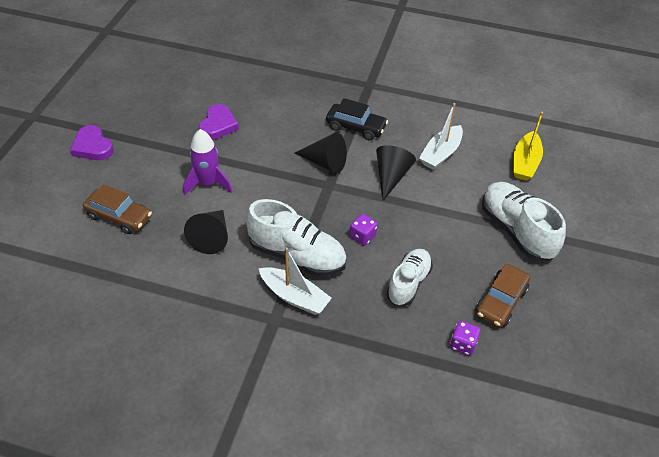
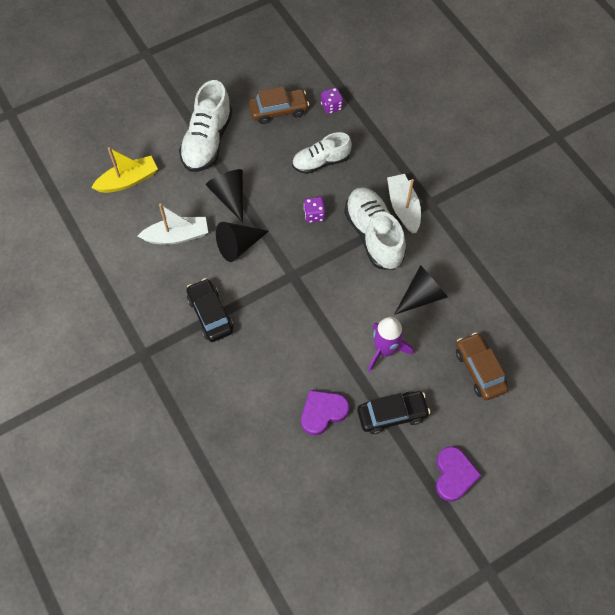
camera: 135 degrees left, 15 degrees up
(167, 151) = (392, 414): none -> black car
(325, 163) = (273, 298): black cone -> black cone (230, 196)

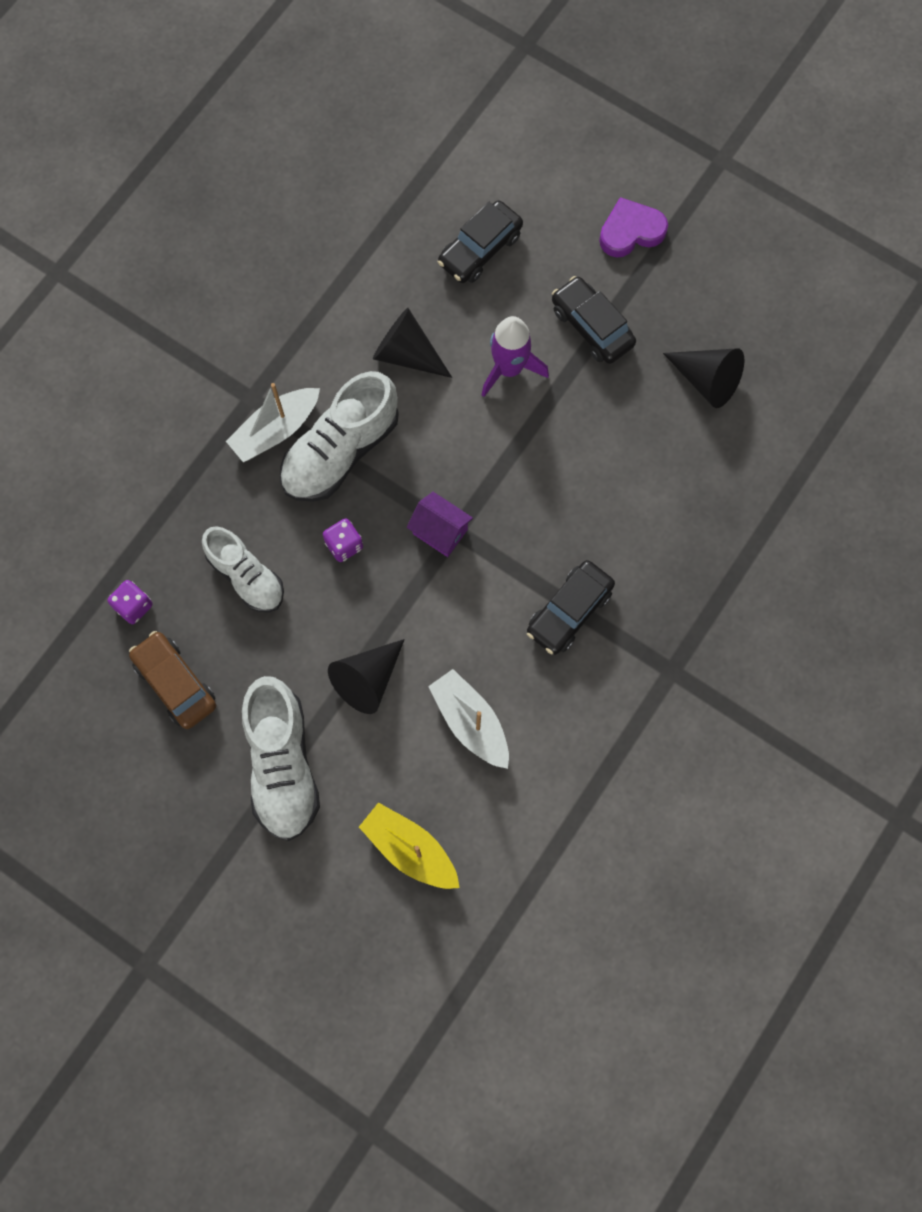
camera: 115 degrees left, 10 degrees up
(207, 141) = (282, 764): white shoe -> white shoe turned 90 degrees clockwise
(238, 246) = (445, 626): black cone -> black cone (707, 380)
(296, 266) = (440, 532): none -> purple house
(323, 412) = (632, 407): purple heart -> none
(479, 370) = (480, 249): brown car -> black car

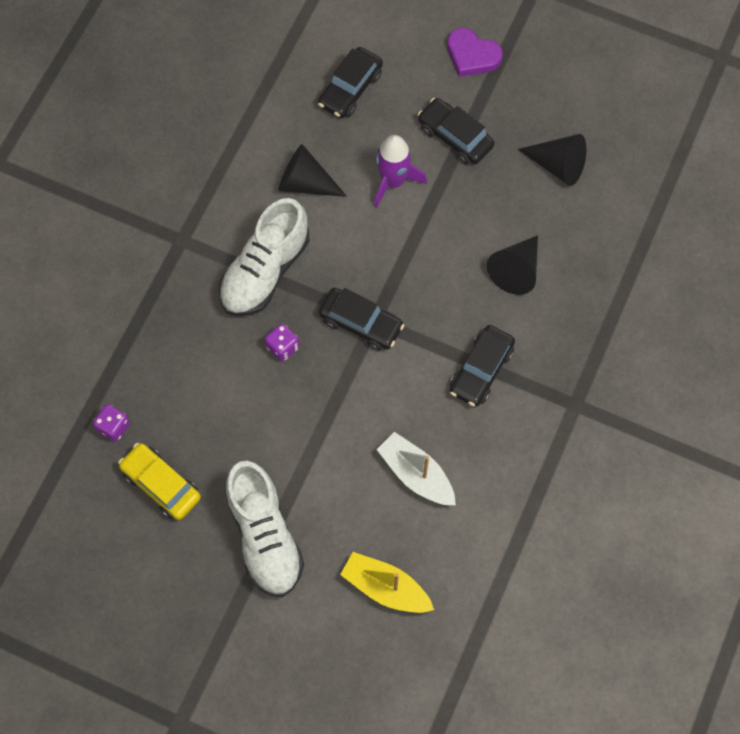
camera: 10 degrees left, 5 degrees down
(175, 683) = (161, 485): brown car -> yellow car
(246, 576) = (205, 386): white shoe -> none
(276, 430) = (207, 263): white boat -> none
(367, 680) = (323, 454): black cone -> black cone (516, 270)
(440, 532) = (361, 323): purple house -> black car
(631, 231) = (472, 55): purple heart -> purple heart turned 120 degrees counterclockwise

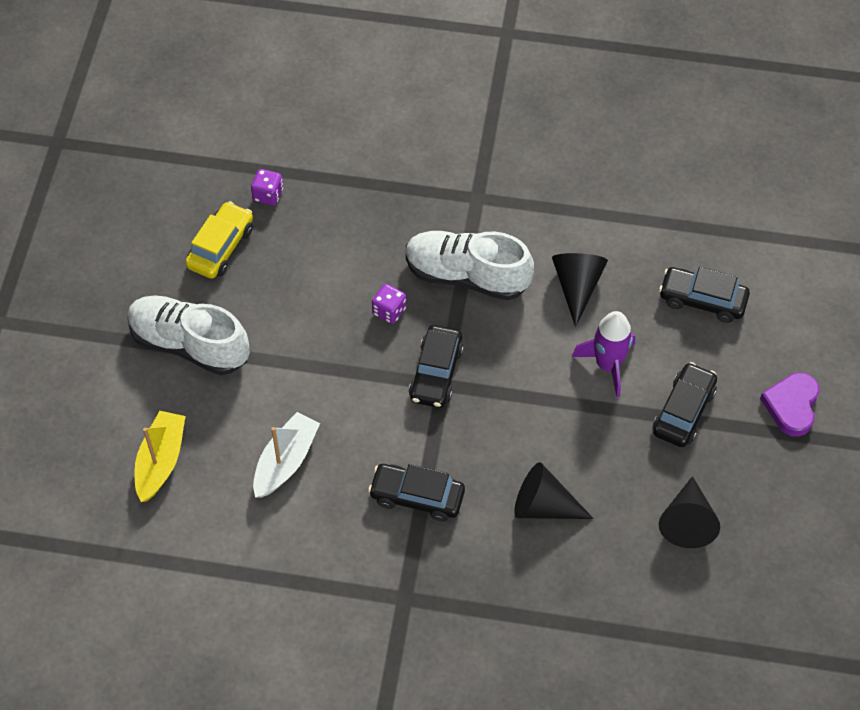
camera: 75 degrees right, 10 degrees down
(265, 536) = (189, 344): white shoe -> white shoe turned 60 degrees clockwise

